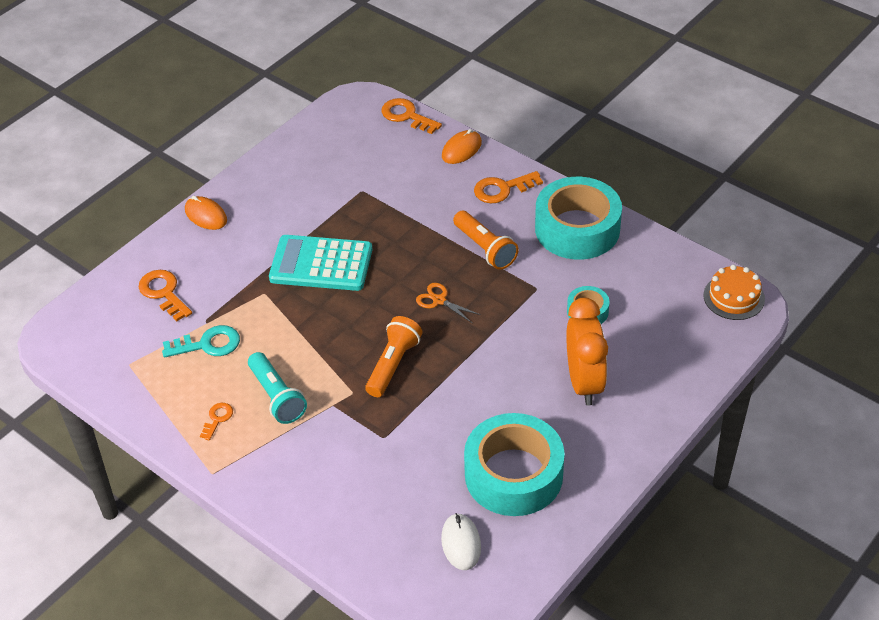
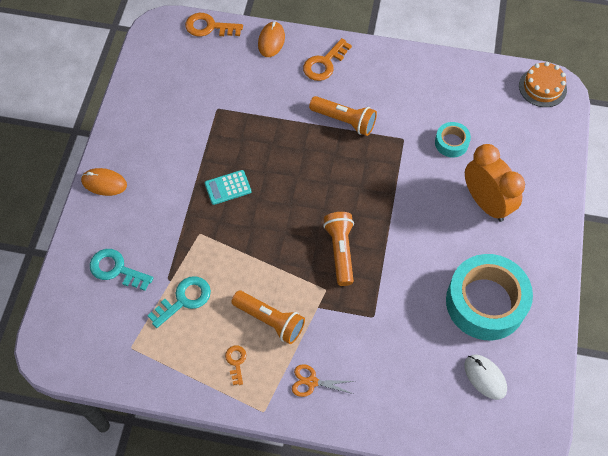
camera: 30 degrees left, 15 degrees up
(163, 293) = (116, 269): orange key -> turquoise key
(277, 397) = (270, 320): turquoise flashlight -> orange flashlight
(321, 264) = (228, 187): turquoise calculator -> turquoise calculator, size x0.51
(439, 300) = (339, 180): orange scissors -> orange scissors (312, 382)
(577, 229) = (400, 76): turquoise tape -> none

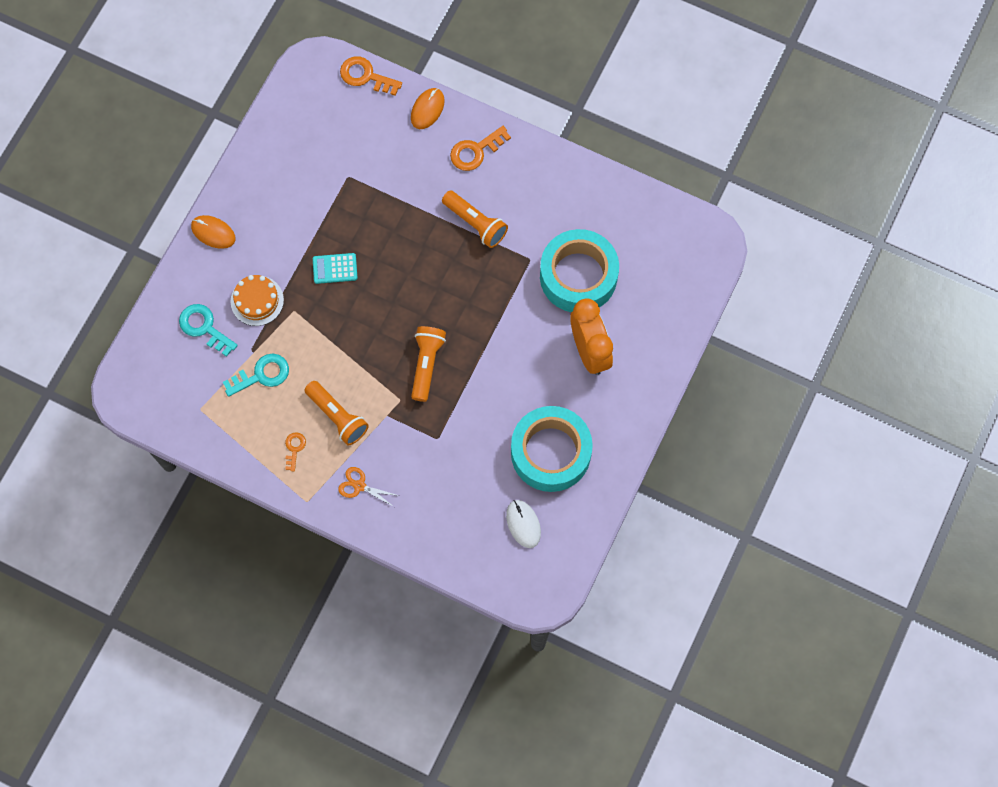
camera: 15 degrees right, 10 degrees up
(451, 143) = (578, 276): turquoise tape -> turquoise tape, size x2.15
(542, 87) = (699, 236): orange cake -> orange cake (257, 300)

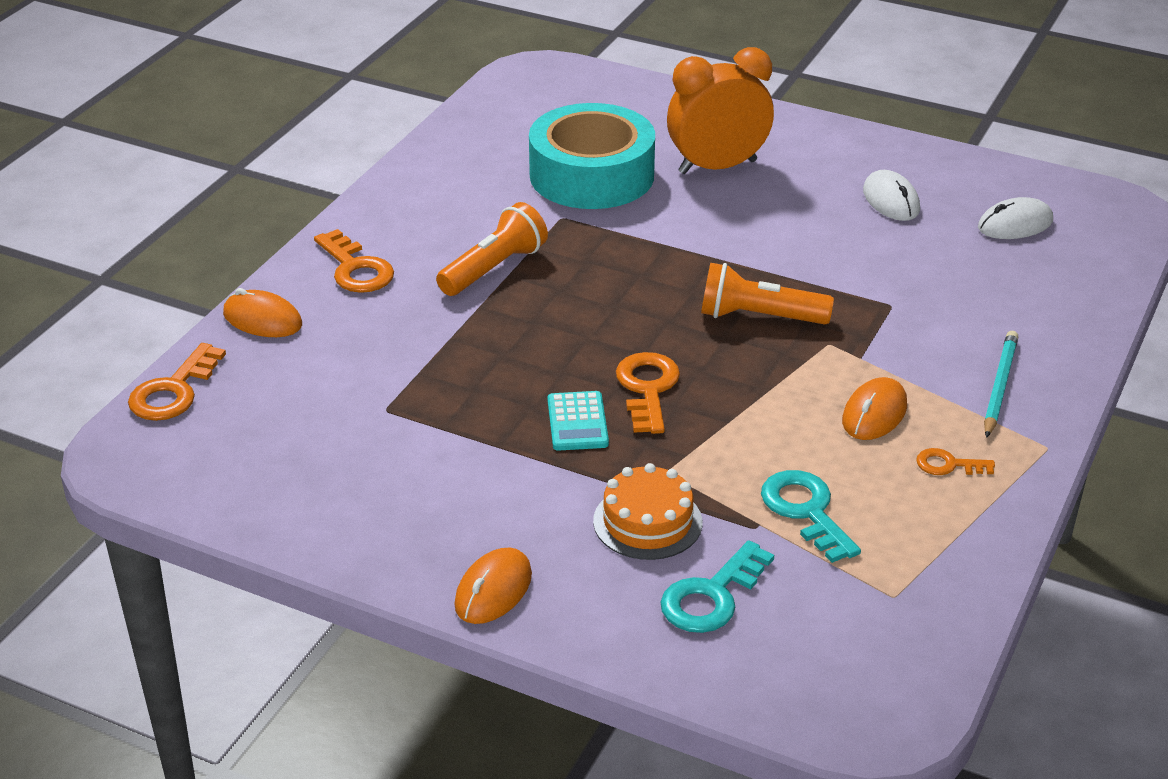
camera: 90 degrees left, 35 degrees down
(337, 417) = (874, 413): orange flashlight -> orange mouse
(359, 486) = (999, 386): orange scissors -> turquoise pencil
(362, 303) = (647, 388): none -> orange key
(550, 452) = (891, 200): turquoise tape -> white mouse

